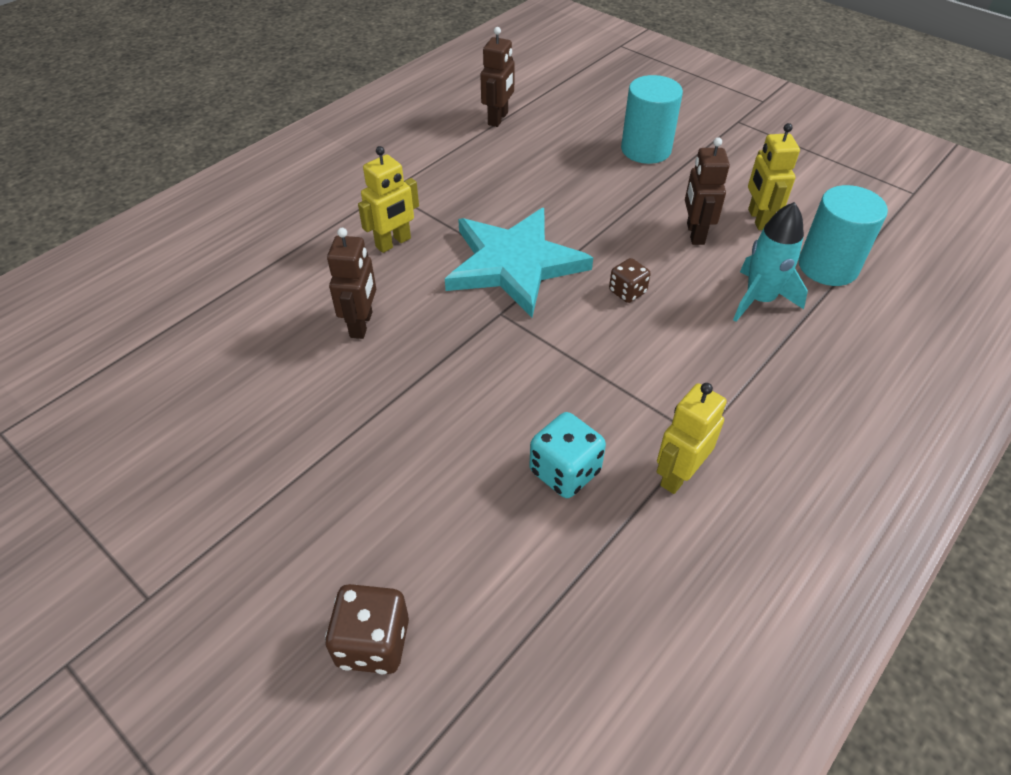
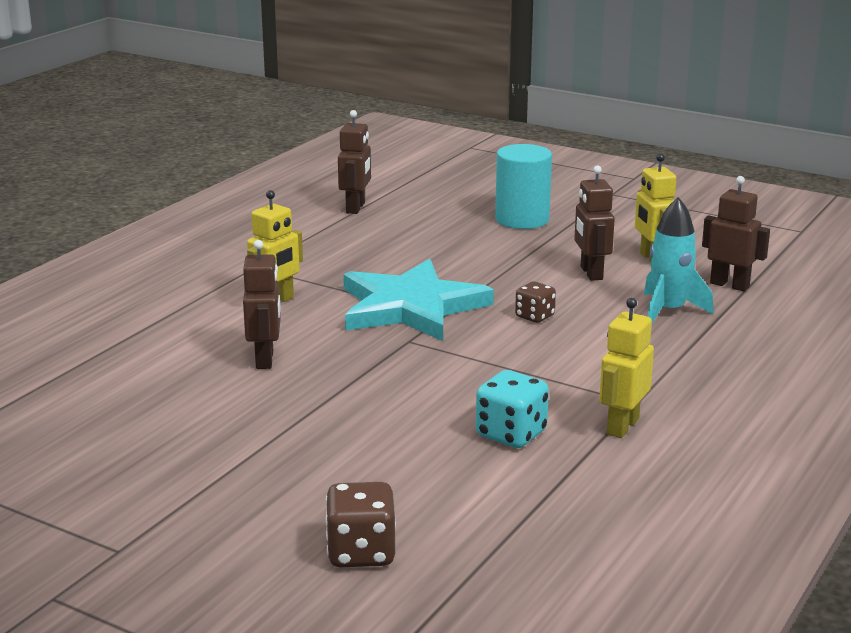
camera: 10 degrees left, 25 degrees down
(828, 266) = (729, 285): turquoise cylinder -> brown robot

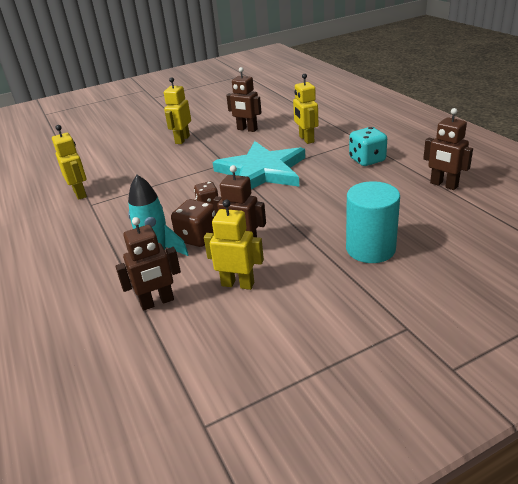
camera: 125 degrees right, 10 degrees up
(351, 408) = (182, 139): none -> yellow robot
(361, 553) = (95, 127): brown dice -> brown dice (198, 237)
(511, 434) = (115, 167): turquoise dice -> turquoise dice (367, 160)

